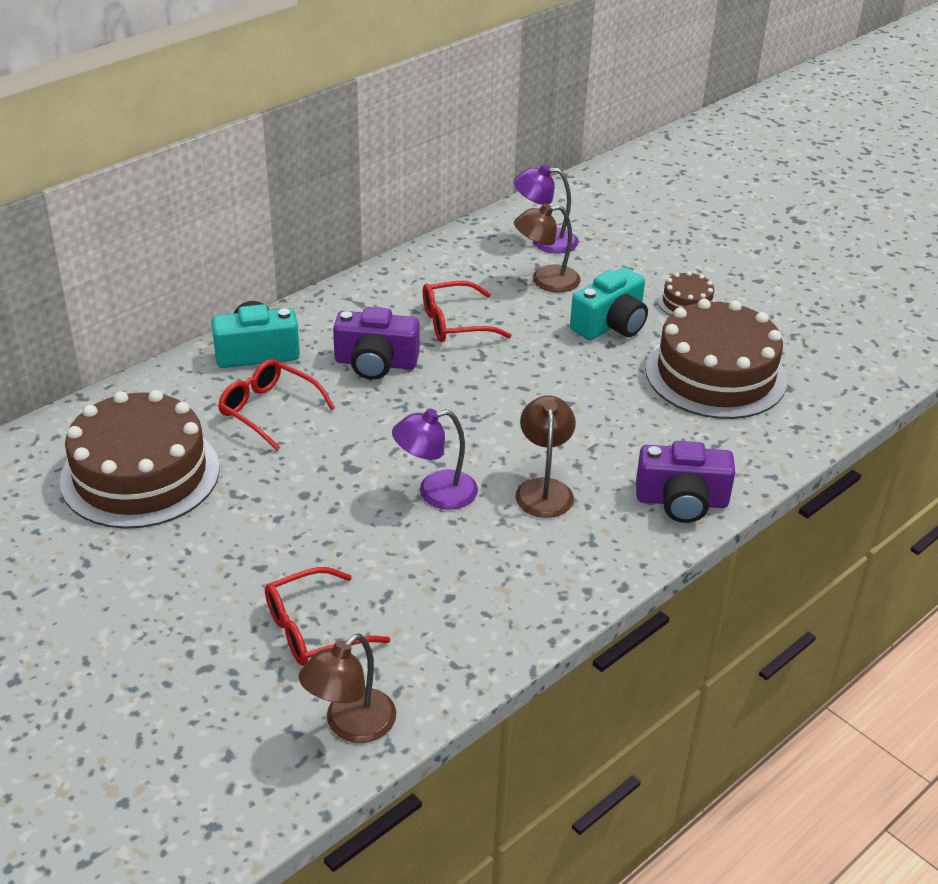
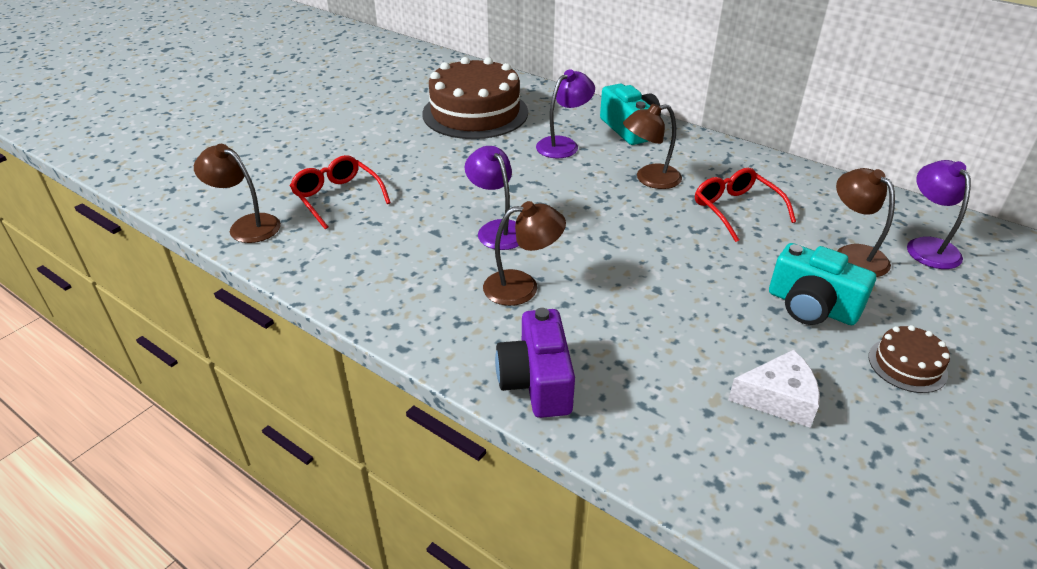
camera: 80 degrees right, 0 degrees up
(269, 410) = (563, 144): red glasses -> purple lamp
(375, 363) = (649, 179): purple camera -> brown lamp
(715, 374) = (778, 398): brown cake -> white cheese

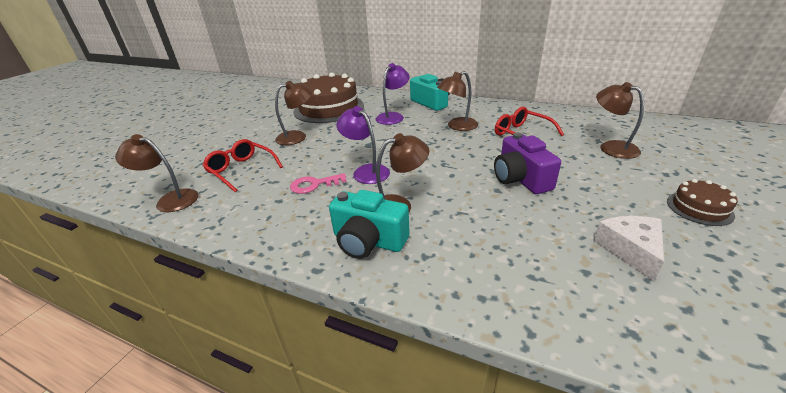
camera: 10 degrees left, 5 degrees down
(419, 156) = (297, 136): none -> brown lamp
(424, 237) = (314, 185): none -> pink key
(537, 381) = (438, 275): purple camera -> purple camera (520, 179)
(778, 398) = (630, 250): white cheese -> white cheese turned 75 degrees counterclockwise
(811, 306) = (608, 182): turquoise camera -> turquoise camera (368, 241)
(927, 246) = (652, 135): purple lamp -> none

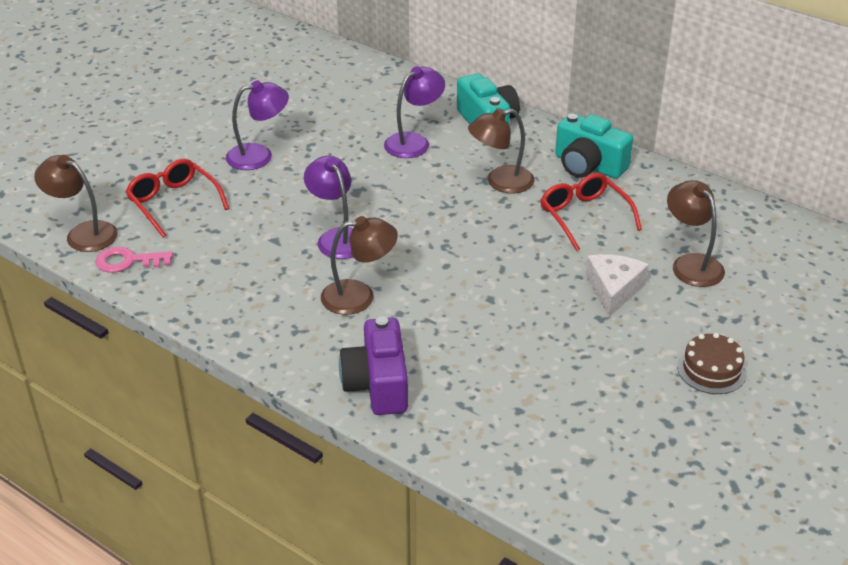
camera: 10 degrees right, 5 degrees up
(297, 136) = (259, 155): brown lamp -> purple lamp
(314, 185) = (264, 246): pink key -> pink key (128, 261)
(329, 108) = (320, 103): brown cake -> none
(368, 241) = (307, 333): turquoise camera -> turquoise camera (588, 166)
(520, 179) = (530, 289): purple camera -> purple camera (377, 384)
(630, 250) = (584, 399): white cheese -> white cheese (613, 290)

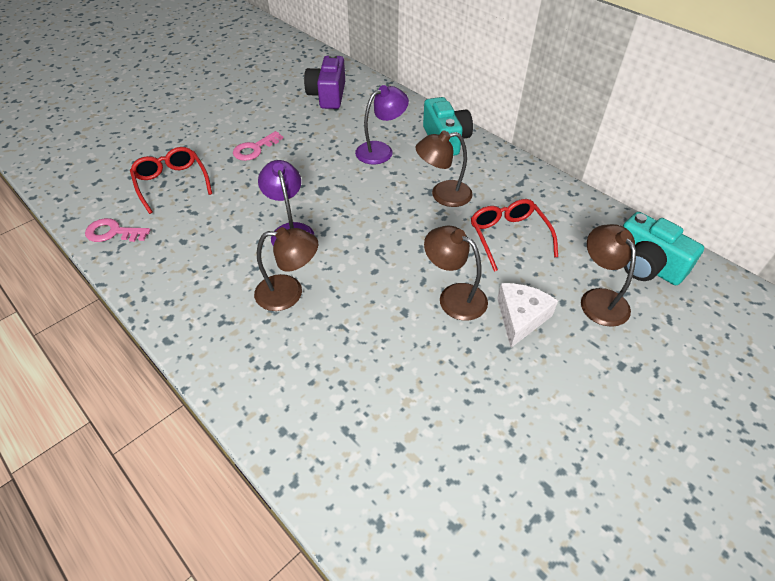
camera: 10 degrees right, 10 degrees up
(83, 233) = (90, 202): brown lamp -> brown lamp (454, 296)
(259, 155) = (254, 149): purple lamp -> pink key
(377, 384) = (274, 393): purple camera -> purple camera (328, 95)
(588, 166) = (521, 188): turquoise camera -> turquoise camera (646, 265)
(711, 369) = (603, 427): brown cake -> none

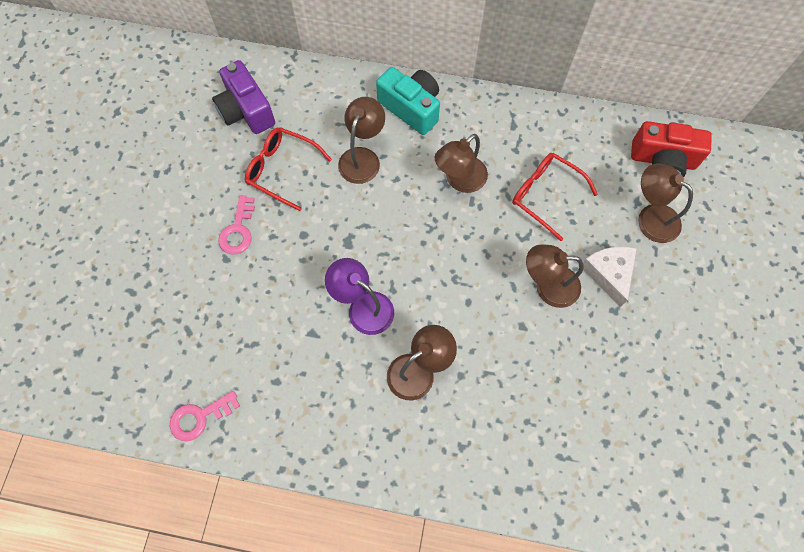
camera: 35 degrees left, 20 degrees up
(172, 183) = (197, 325): red glasses -> red glasses (282, 170)
(381, 150) = (362, 157): purple lamp -> brown lamp
(646, 265) = (662, 160): turquoise camera -> red camera

